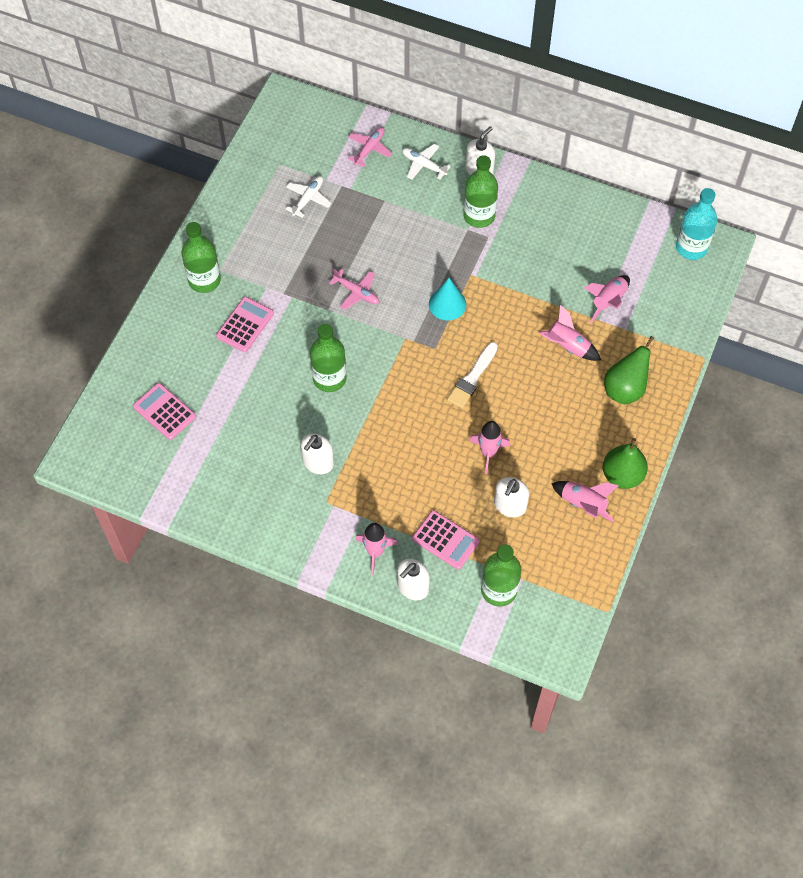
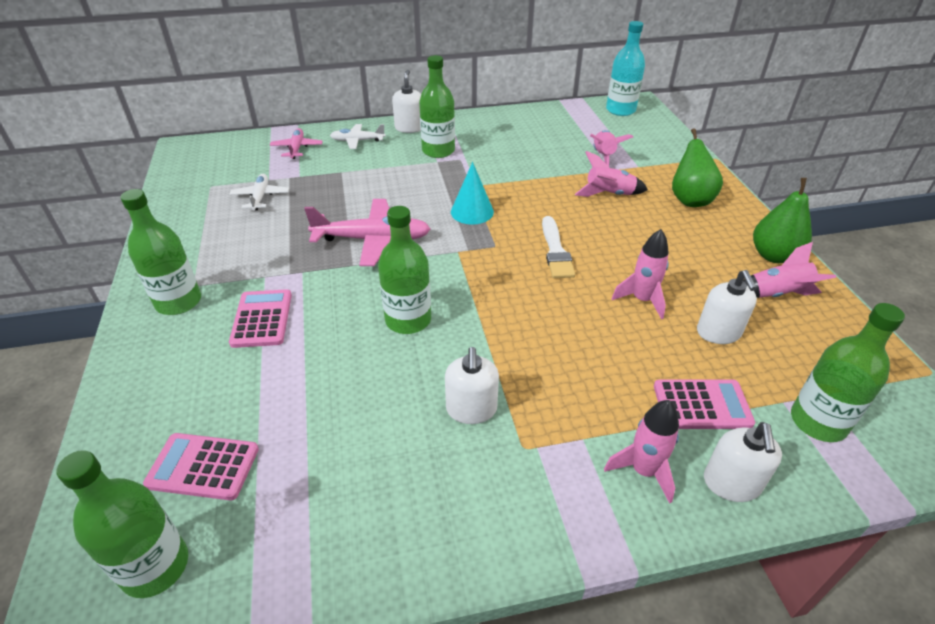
camera: 35 degrees left, 20 degrees down
(121, 452) = (155, 566): none -> green bottle
(356, 292) = (372, 240): pink plane -> pink plane, size x1.75

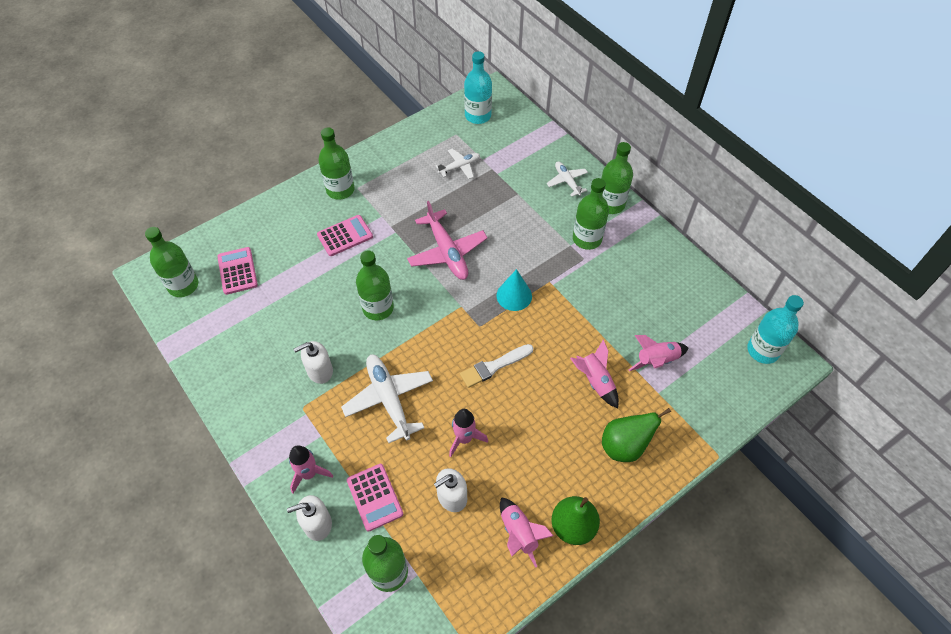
camera: 65 degrees right, 15 degrees up
(204, 165) = (478, 116): none -> turquoise bottle
(297, 148) = (532, 152): pink plane -> none
(409, 128) = (610, 204): white soap dispenser -> green bottle
(556, 349) = (389, 399): none -> white plane

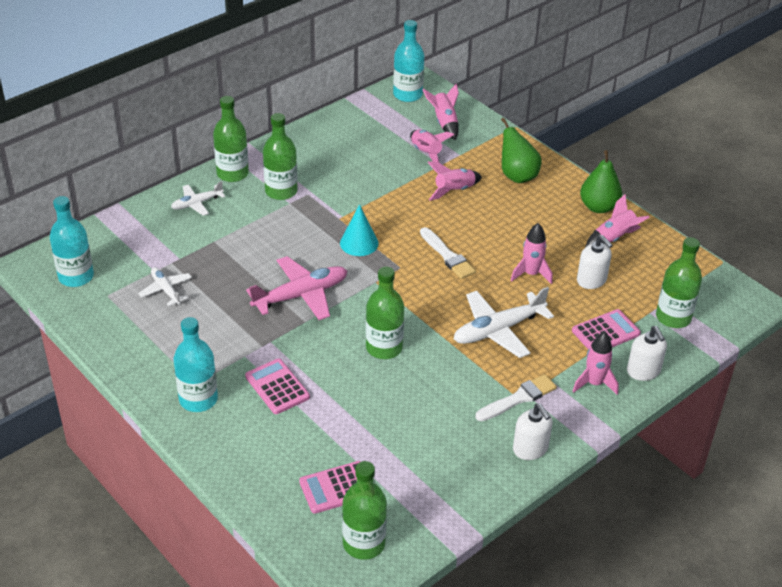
camera: 95 degrees left, 15 degrees down
(302, 406) = (518, 398): none -> white brush
(319, 371) = (473, 389): white soap dispenser -> white soap dispenser (530, 449)
(340, 190) = (198, 399): green bottle -> turquoise bottle
(714, 382) = (444, 123): none -> pink rocket

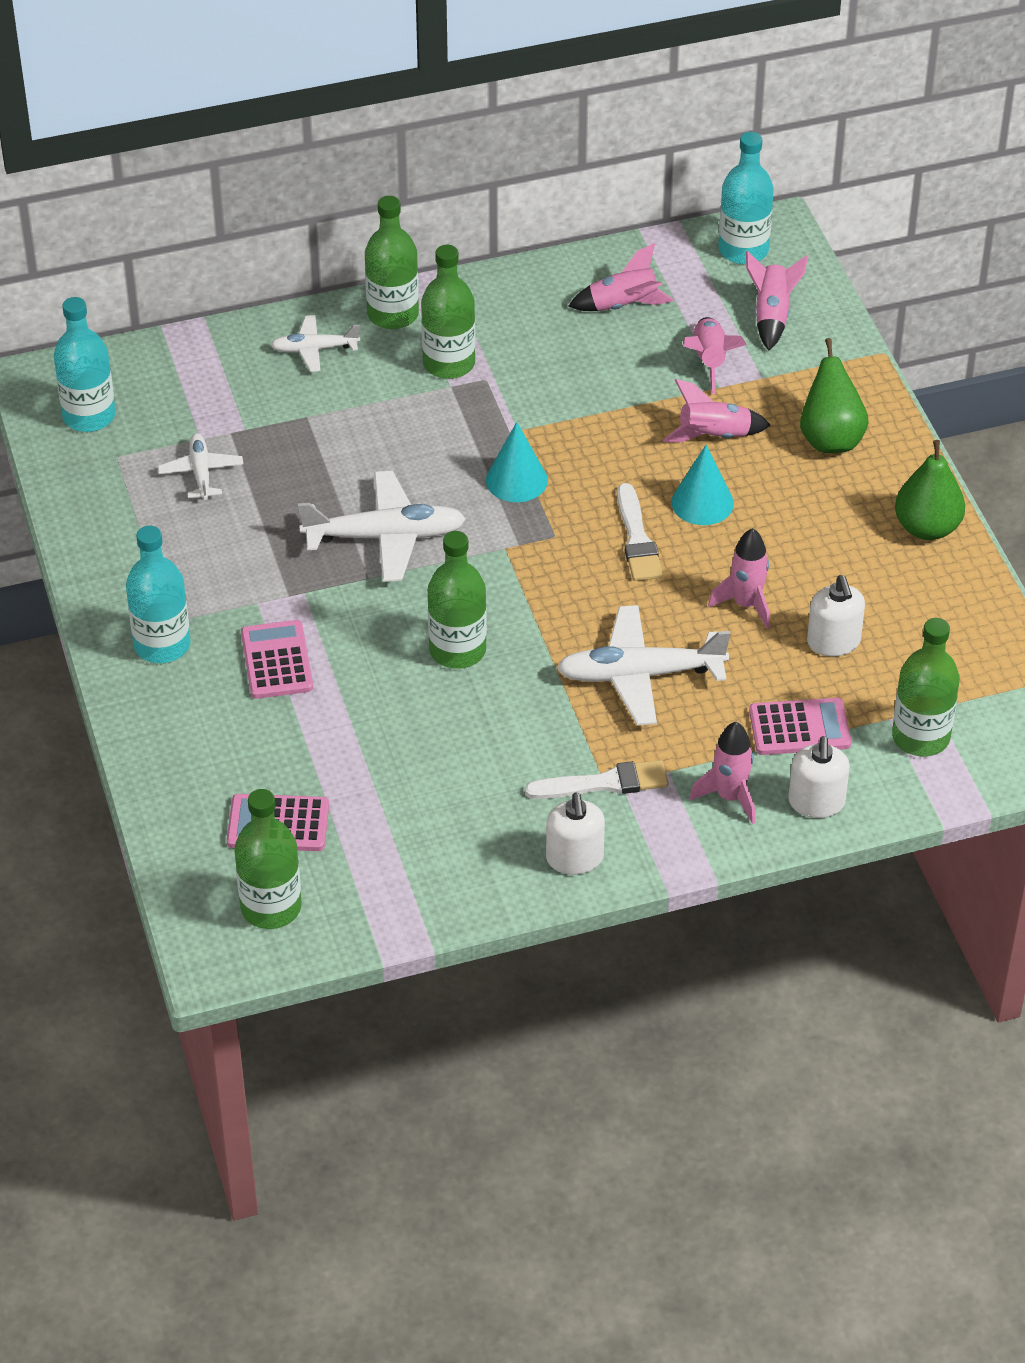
camera: 25 degrees right, 5 degrees up
(301, 295) = (385, 536): pink plane -> white plane
(471, 227) = (702, 502): none -> turquoise cone
(614, 238) = (916, 586): pink rocket -> pink rocket (623, 306)

